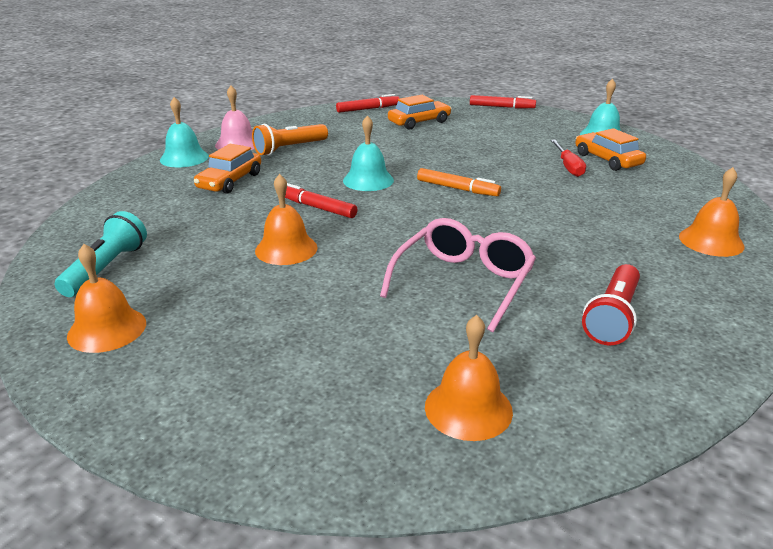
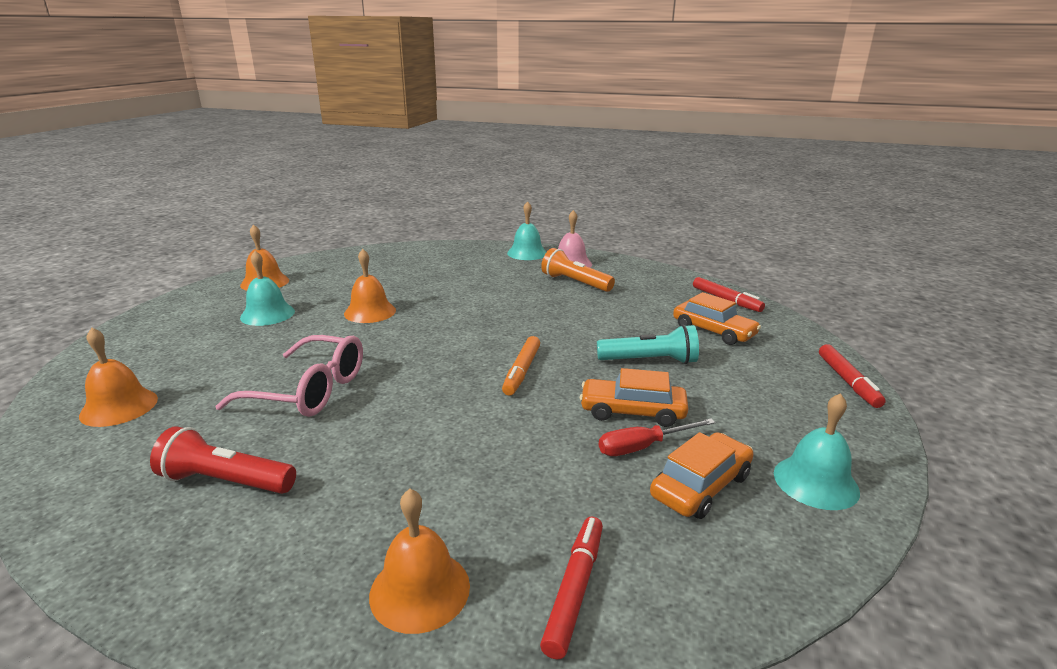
camera: 75 degrees right, 5 degrees down
(106, 268) = (339, 268): turquoise flashlight -> turquoise flashlight (650, 361)
(230, 181) = (489, 274): orange car -> orange car (632, 411)
(317, 207) = (449, 311): red marker -> red marker (574, 589)
(368, 180) = (520, 324): turquoise bell -> turquoise bell (267, 314)

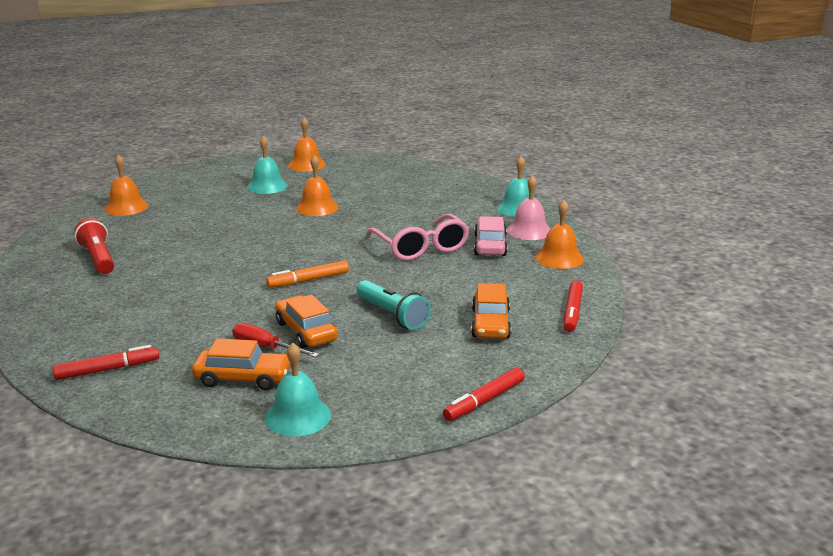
camera: 50 degrees right, 0 degrees up
(310, 390) = (199, 237): pink glasses -> pink glasses (421, 248)
(420, 590) = (70, 333): orange bell -> orange bell (559, 258)
(575, 283) = (490, 245): orange flashlight -> pink car

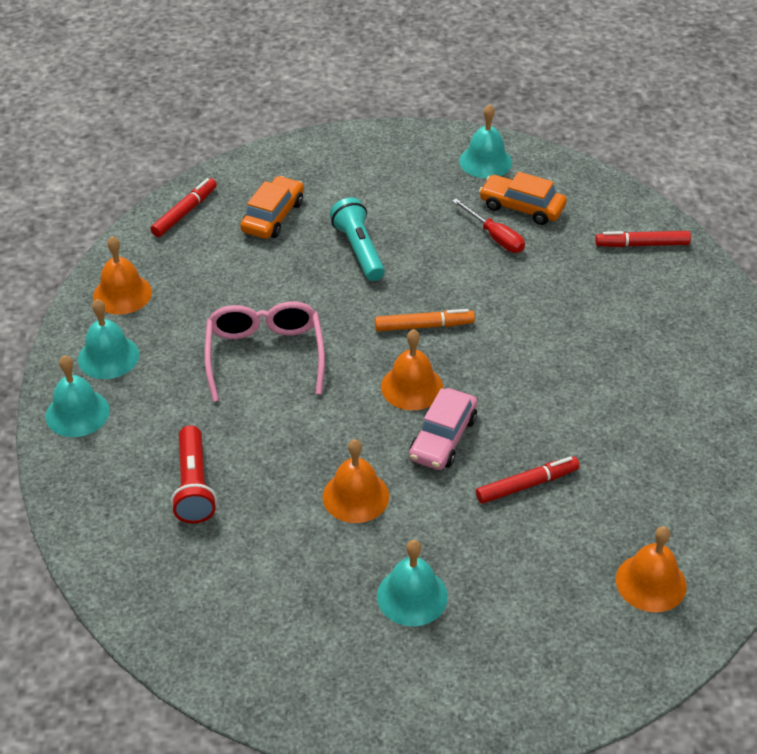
camera: 160 degrees left, 20 degrees up
(98, 258) = (675, 438): red flashlight -> red flashlight (194, 486)
(306, 165) = (317, 670): orange bell -> orange bell (412, 387)
(306, 331) = (451, 248): orange car -> none
(484, 401) = (336, 142): red marker -> red marker (527, 485)
(490, 245) = (180, 338): pink car -> pink car (443, 438)
(529, 230) = (108, 356): pink bell -> turquoise bell

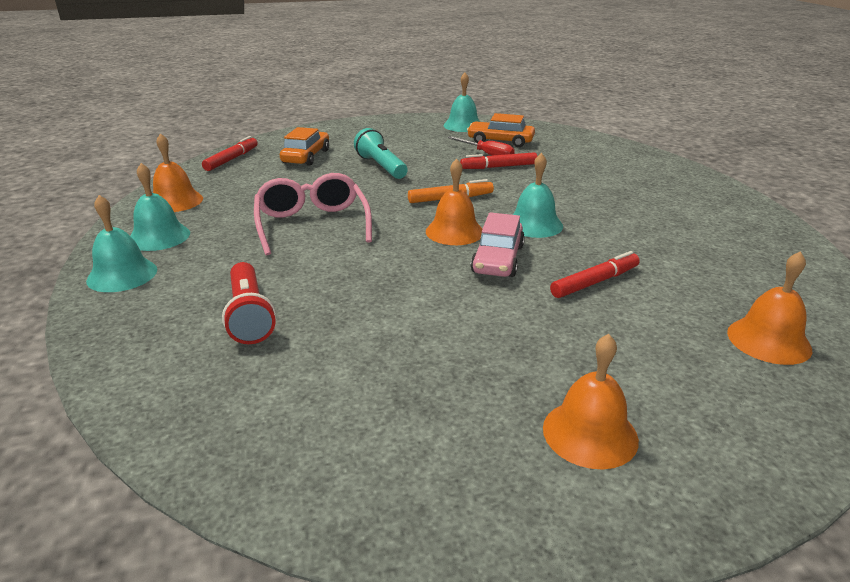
camera: 10 degrees left, 15 degrees down
(356, 496) = (427, 306): orange bell -> orange bell (590, 433)
(412, 596) = (521, 381): turquoise bell -> turquoise bell (534, 224)
(642, 244) = (600, 150): red marker -> red marker (498, 167)

